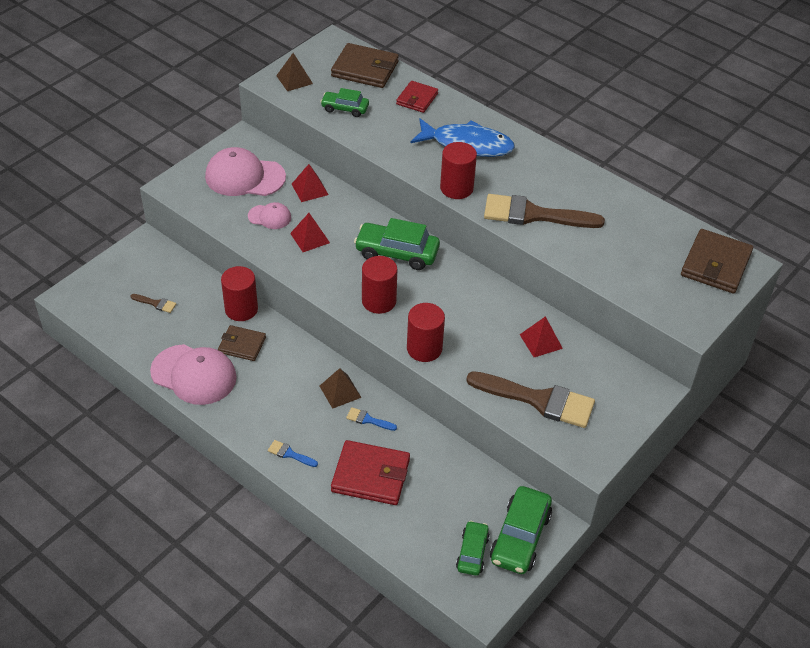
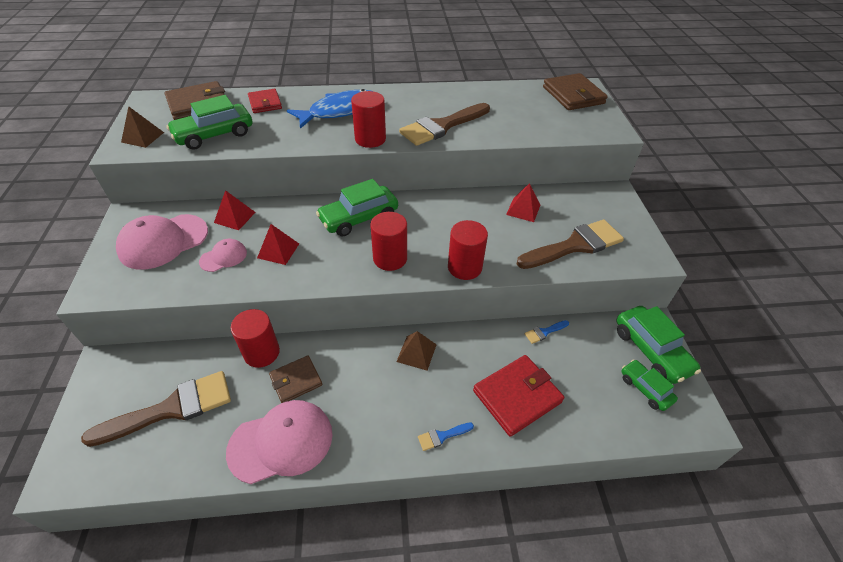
camera: 45 degrees left, 0 degrees up
(156, 303) = (172, 408): brown brush -> brown brush, size x2.41
(345, 108) = (214, 135): green car -> green car, size x1.66
(368, 420) = (461, 356): blue brush -> blue brush (544, 332)

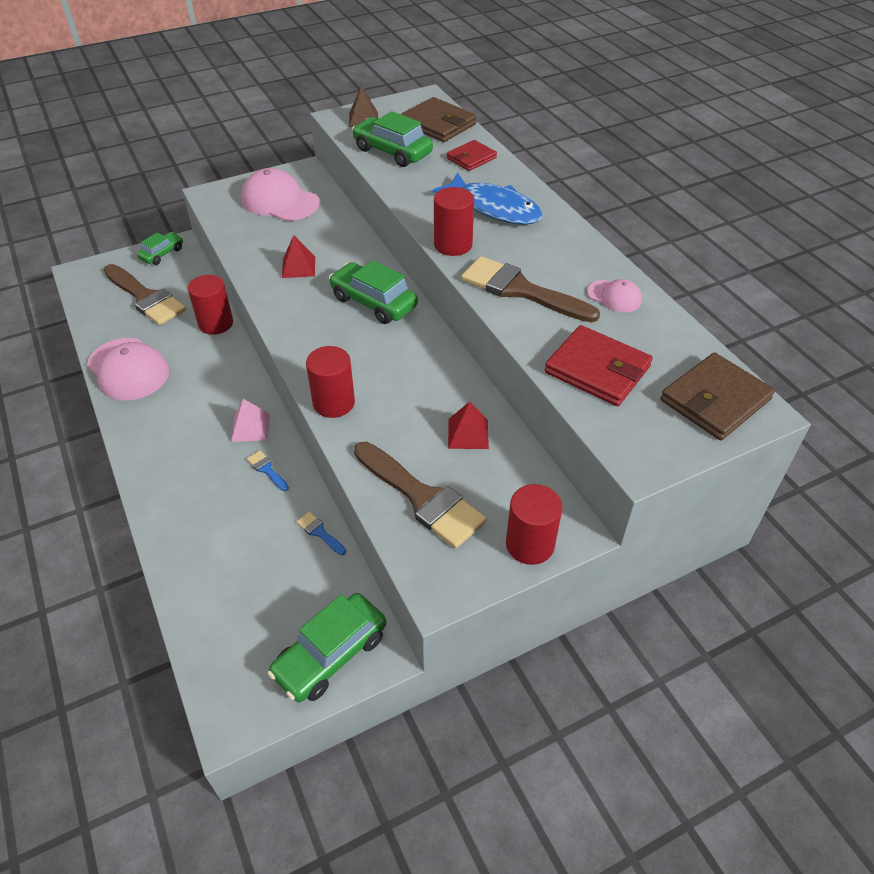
camera: 70 degrees right, 0 degrees up
(223, 257) = (275, 239): pink cap -> pink cap (614, 296)
(235, 217) = (331, 225): red pyramid -> none
(296, 380) = (192, 355): brown wallet -> none
(390, 258) = (321, 342): red cylinder -> red cylinder (530, 544)
(416, 353) = (250, 427): brown pyramid -> pink pyramid
(442, 436) = (156, 473): blue brush -> blue brush (267, 470)
(517, 396) = (218, 524): red wallet -> red wallet (597, 370)
(645, 389) = (265, 651): green car -> green car (162, 254)

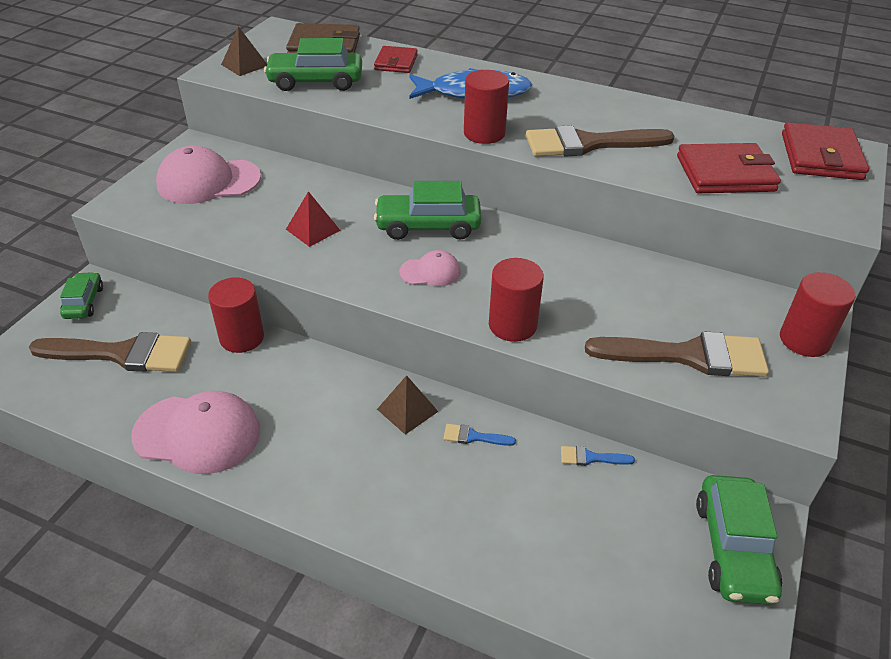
camera: 40 degrees left, 5 degrees down
(250, 427) = (407, 410): pink pyramid -> brown pyramid
(468, 433) = (650, 287): red pyramid -> none
(614, 296) = (658, 119): pink cap -> pink cap (430, 272)
(715, 400) = (821, 156): brown wallet -> red wallet

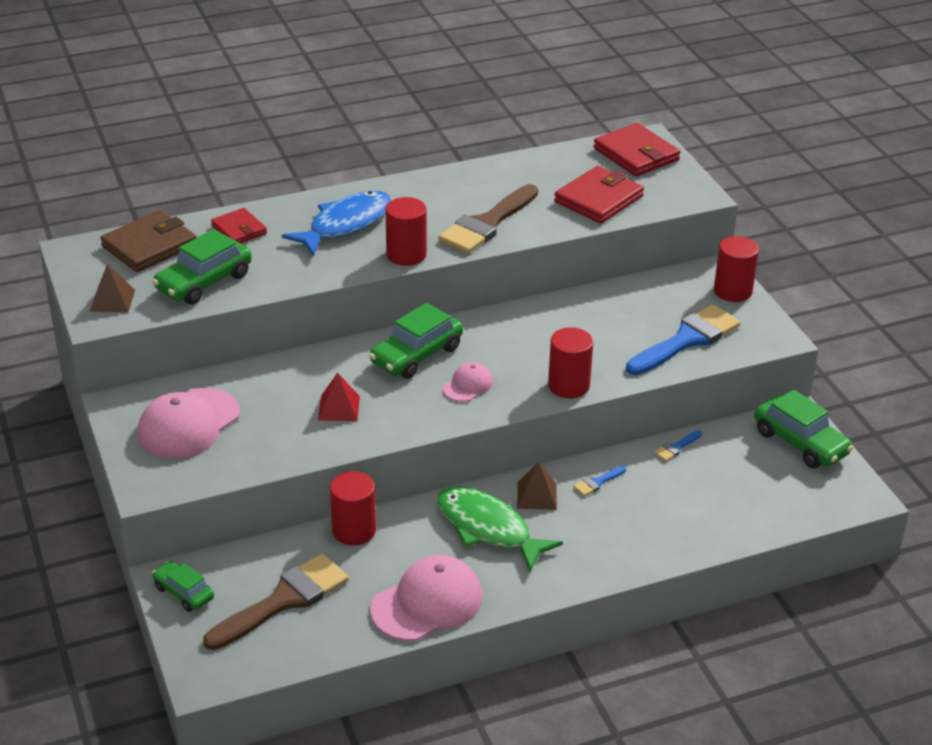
camera: 45 degrees left, 5 degrees down
(330, 408) = (488, 528): none -> green fish
(688, 356) = (687, 340): brown brush -> blue brush

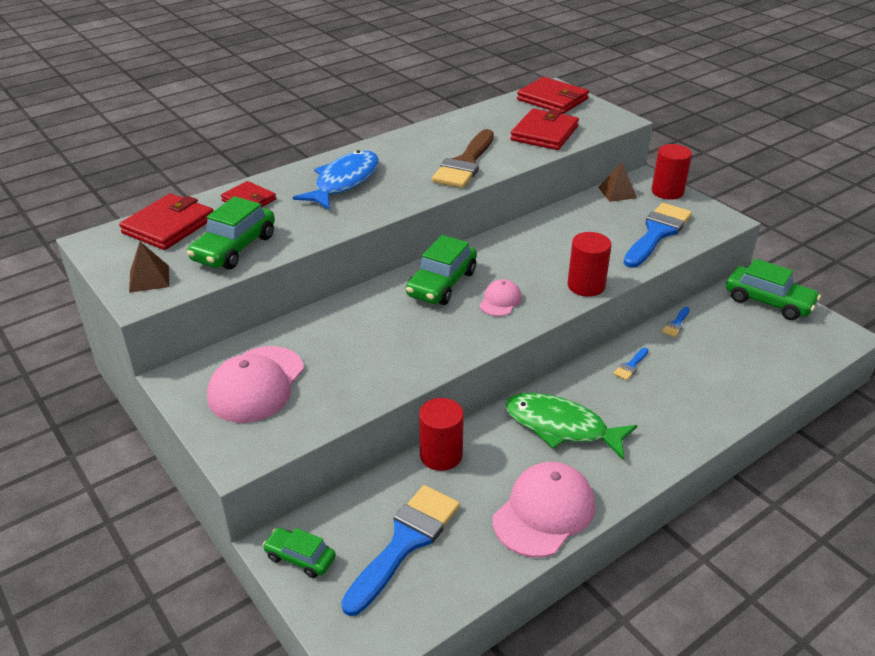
camera: 15 degrees left, 0 degrees up
(149, 246) = (169, 226): brown wallet -> red wallet
(284, 600) = (405, 542): brown brush -> blue brush
(339, 408) = (395, 342): red pyramid -> none
(406, 254) = (410, 197): red cylinder -> none
(537, 495) = (586, 388): brown pyramid -> brown pyramid (617, 192)

